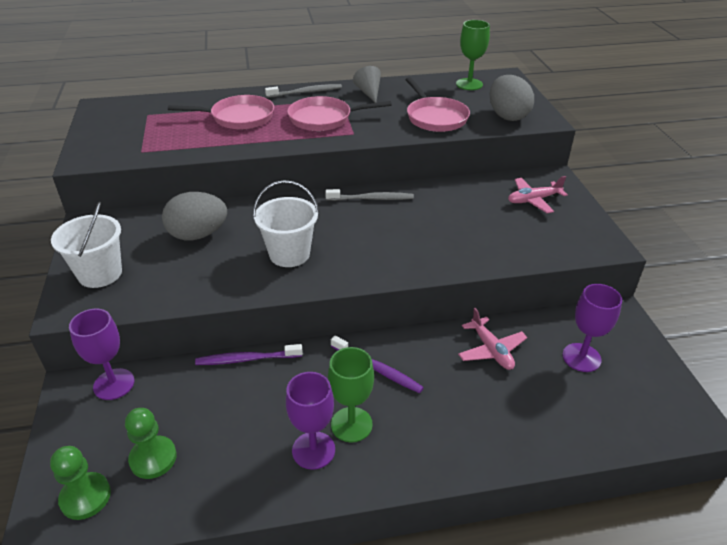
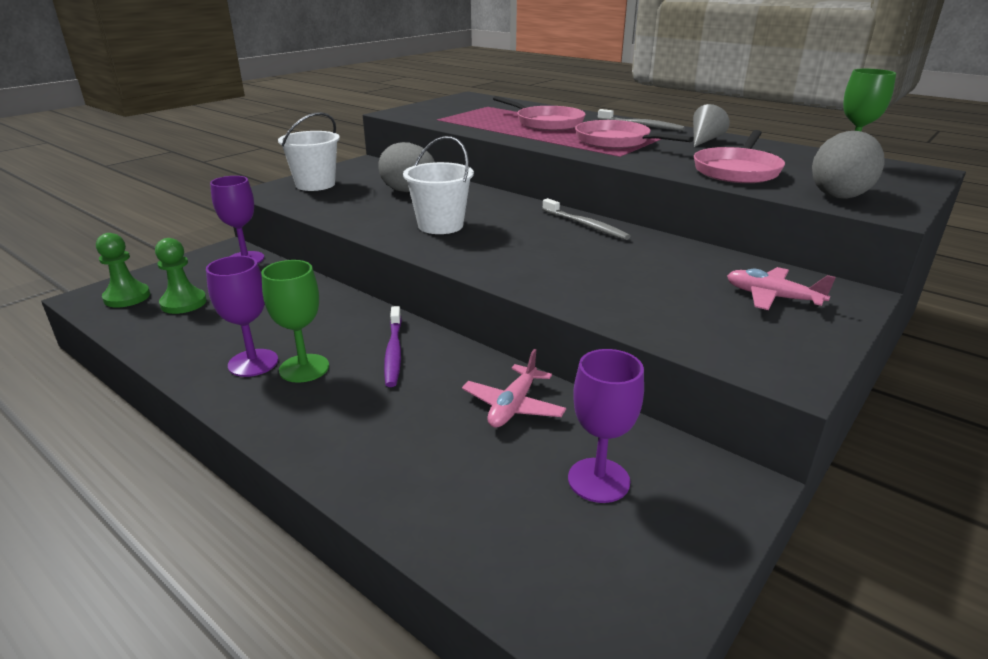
camera: 50 degrees right, 10 degrees down
(246, 359) = (329, 291): purple toothbrush -> none

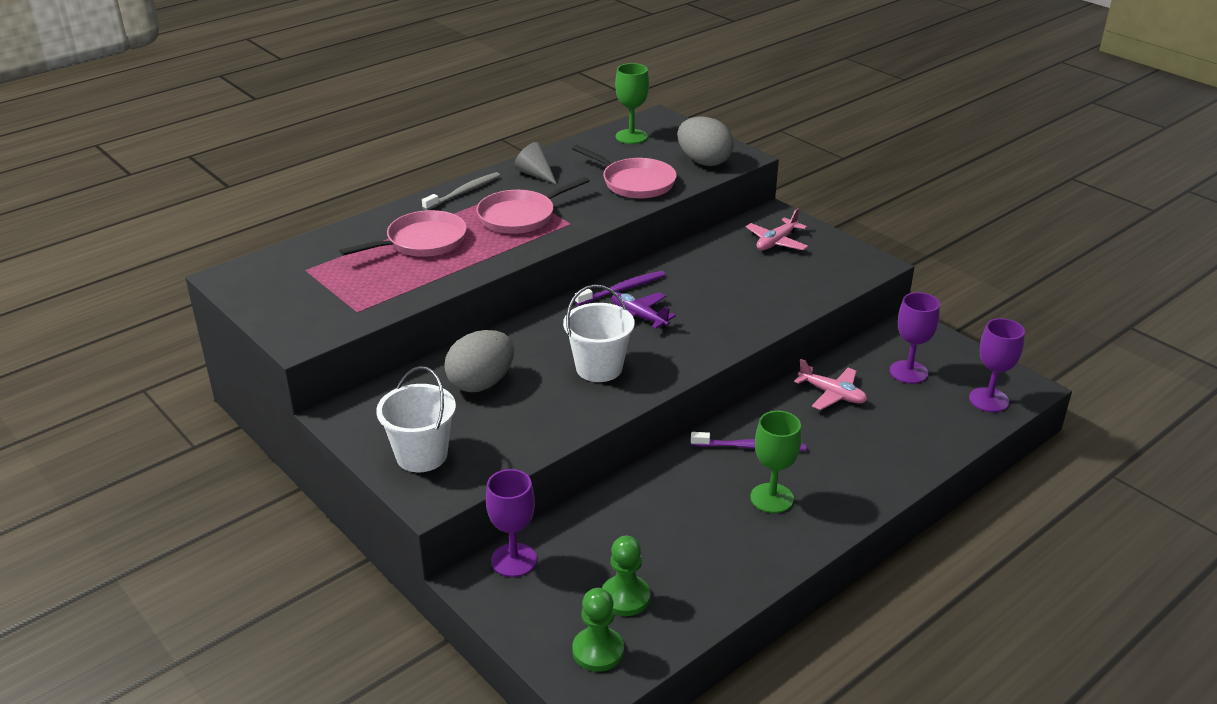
camera: 80 degrees left, 5 degrees up
(253, 363) = (759, 530): purple goblet -> purple goblet (988, 400)
(537, 235) = (638, 317): none -> purple plane
(586, 225) = (623, 289): grey toothbrush -> purple toothbrush

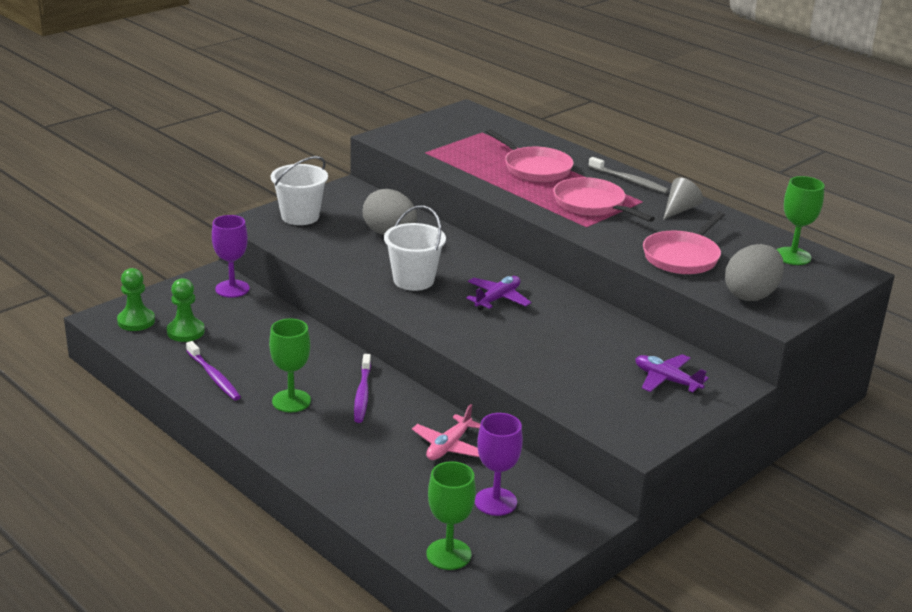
camera: 85 degrees right, 5 degrees down
(623, 289) = (545, 292): purple toothbrush -> purple toothbrush (214, 377)
(776, 242) = (667, 380): pink plane -> purple plane
(988, 400) = (448, 554): purple goblet -> green goblet

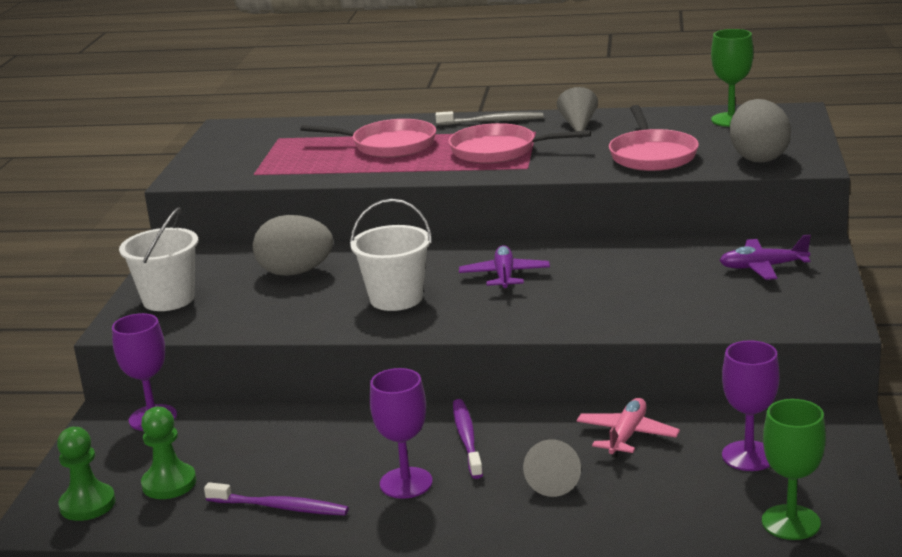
camera: 35 degrees left, 5 degrees down
(291, 401) = (406, 483): green goblet -> purple goblet
(362, 394) = (467, 438): purple toothbrush -> purple toothbrush turned 150 degrees counterclockwise
(365, 447) = (554, 481): none -> grey cone
(449, 446) = (627, 436): pink plane -> pink plane turned 150 degrees counterclockwise

